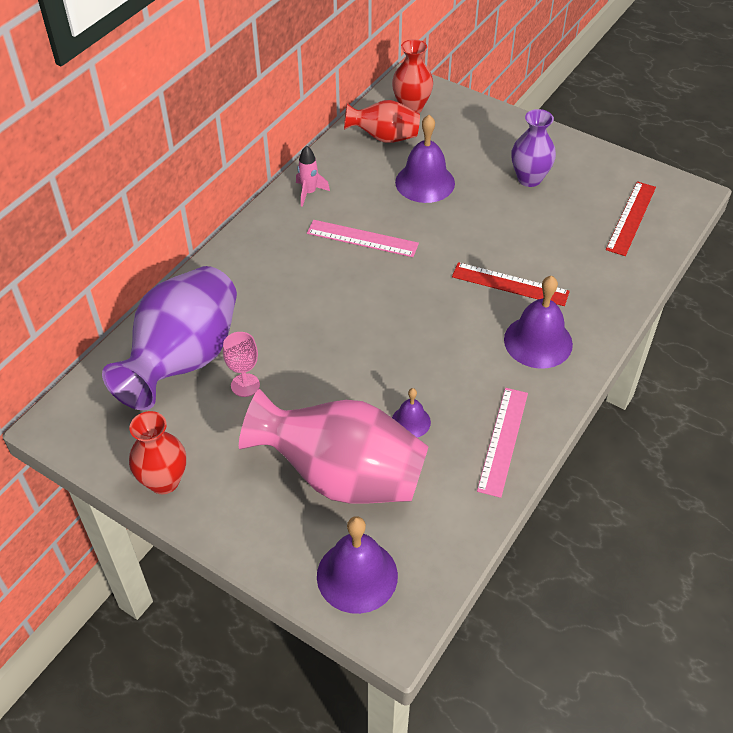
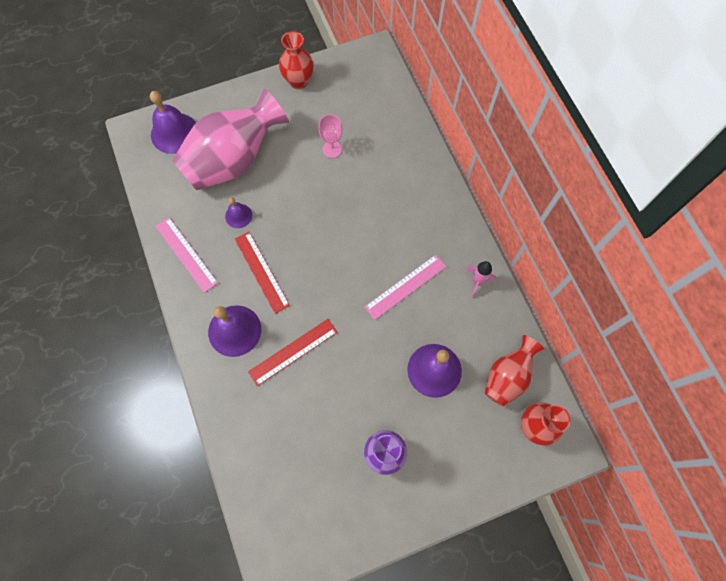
camera: 125 degrees right, 20 degrees up
(184, 360) = (375, 129): purple vase -> none
(631, 218) = (287, 497): red ruler -> red ruler (262, 271)

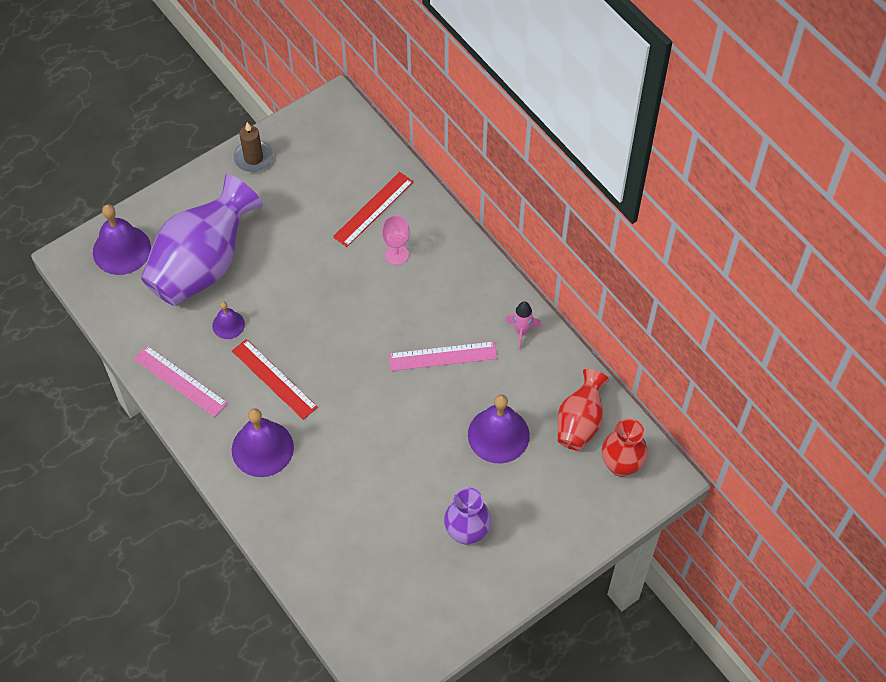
camera: 15 degrees left, 10 degrees down
(233, 160) = (203, 264): pink vase -> purple vase
(293, 352) = (336, 454): red ruler -> red ruler (373, 209)
(298, 81) = (253, 158): red vase -> brown candle
(332, 149) = (316, 226): pink goblet -> pink goblet (396, 254)
(405, 286) = (442, 356): pink ruler -> pink ruler turned 45 degrees clockwise

